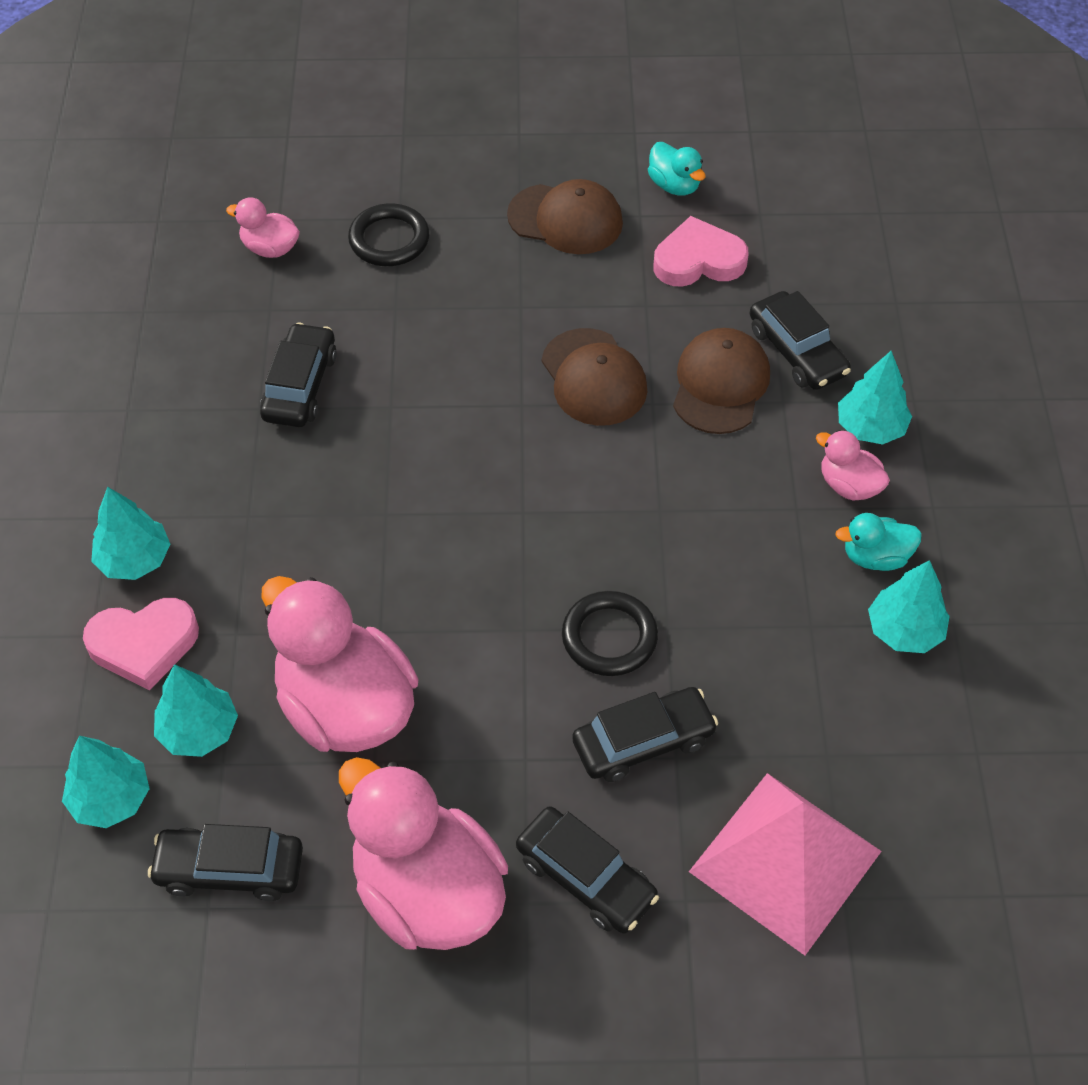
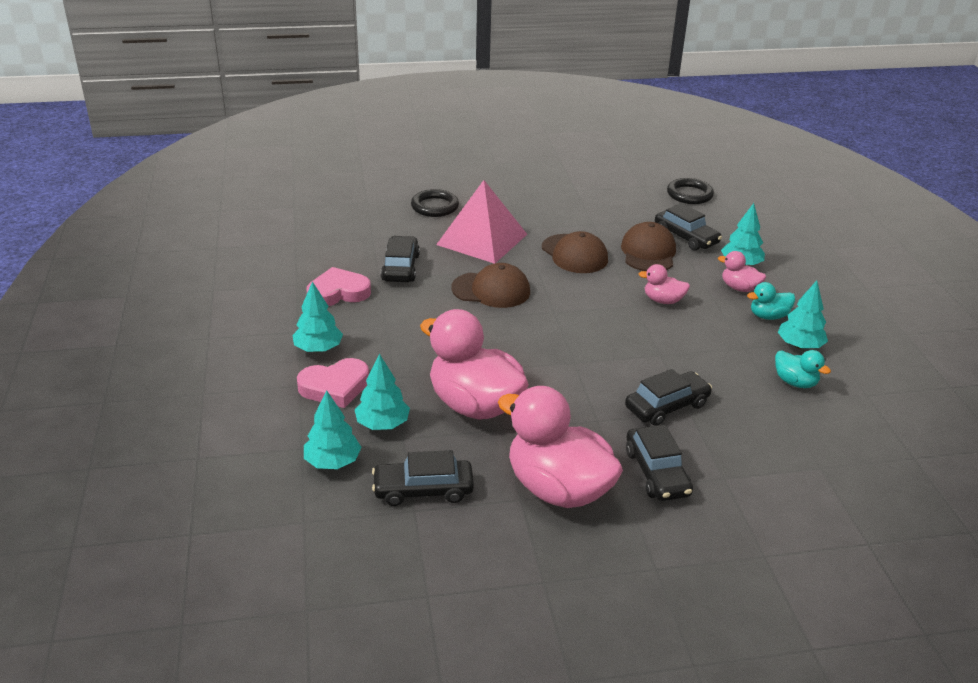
camera: 10 degrees left, 20 degrees down
(270, 248) = (365, 213): pink duck -> pink duck (663, 300)
(565, 219) = (534, 194): brown cap -> brown cap (491, 290)
(585, 877) = (656, 472): black car -> black car turned 45 degrees clockwise
(609, 637) = (627, 361): black ring -> black ring (689, 194)
(674, 185) = (590, 178): turquoise duck -> turquoise duck (795, 382)
(698, 260) = (615, 205): pink heart -> pink heart (338, 292)
(785, 861) = (777, 453): pink pyramid -> pink pyramid (482, 239)

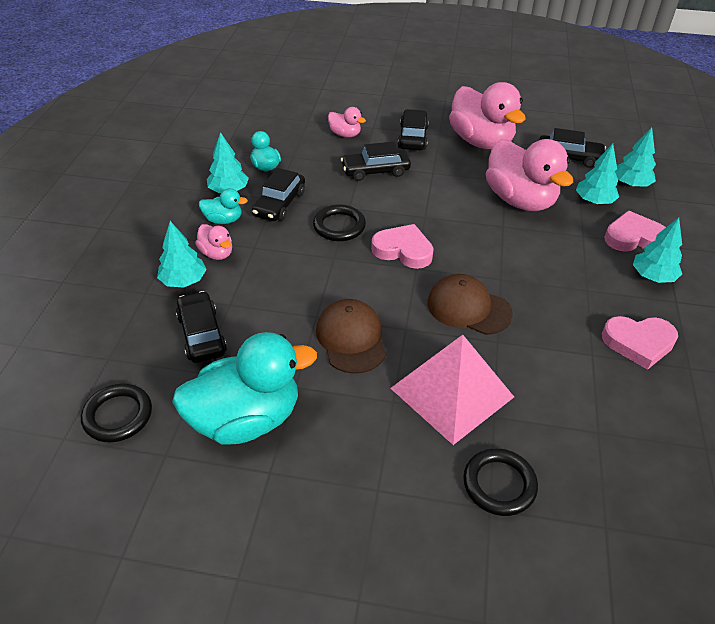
camera: 160 degrees left, 10 degrees up
(400, 268) = (564, 365): black car -> black car (279, 204)
(575, 324) = (403, 250): none -> pink heart
(610, 206) = (246, 419): none -> turquoise duck
(648, 252) = (266, 321): brown cap -> none
(654, 333) = (339, 226): none -> black ring
(663, 300) = (303, 256): pink duck -> pink duck (345, 134)

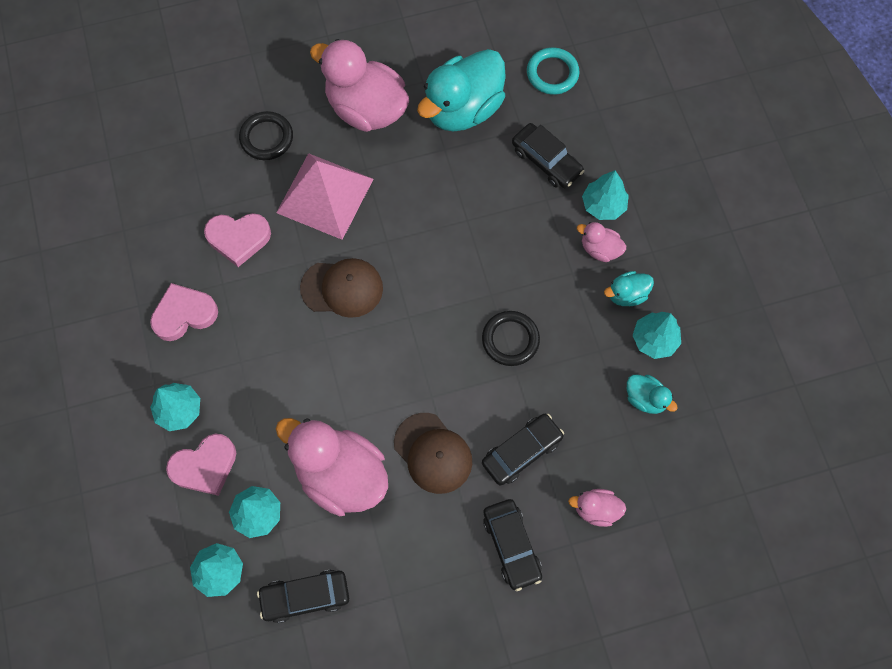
camera: 155 degrees right, 25 degrees up
(118, 415) = (552, 73): black ring -> turquoise ring
(279, 204) = (589, 344): black car -> none
(351, 338) = (426, 210): brown cap -> brown cap (433, 453)
(403, 250) = (431, 335): pink heart -> pink heart (238, 238)
(481, 142) = (424, 579): pink duck -> pink duck (366, 109)

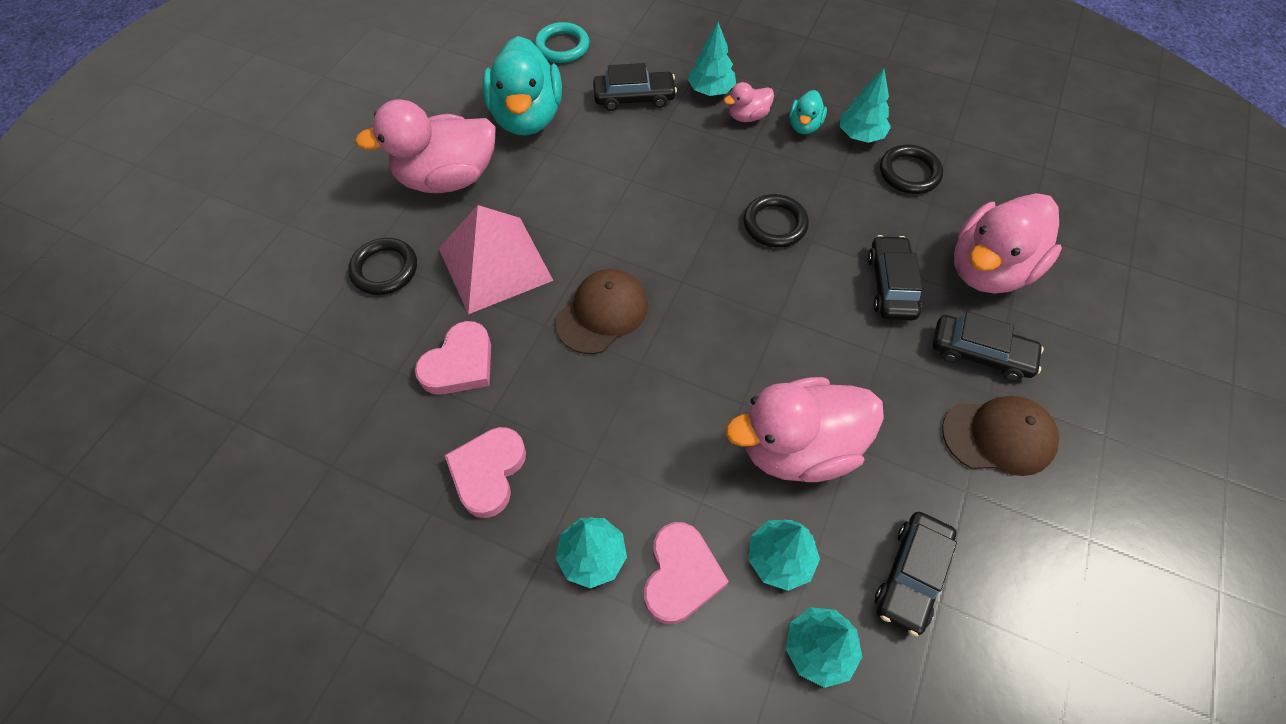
camera: 50 degrees left, 10 degrees down
(433, 453) = (837, 353): brown cap -> brown cap (998, 436)
(596, 509) = (988, 269): pink duck -> pink duck, size x2.16
(645, 399) = (909, 173): turquoise duck -> black ring

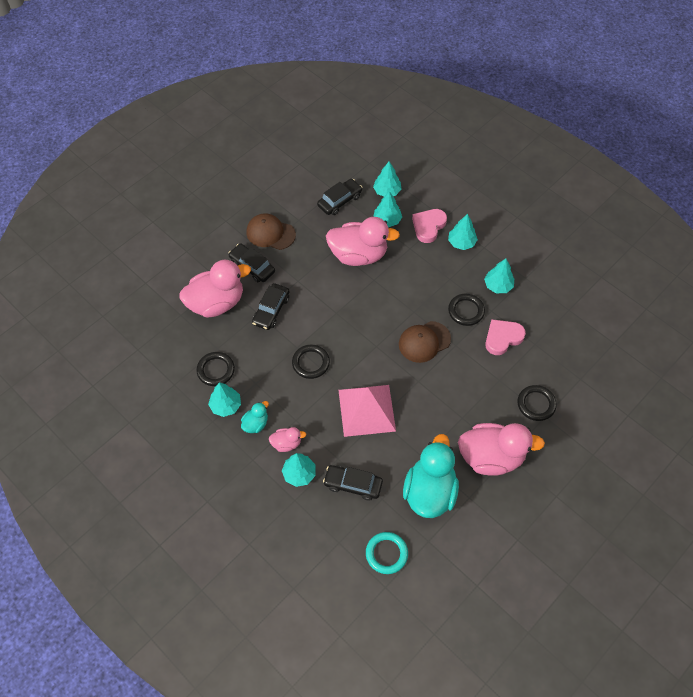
camera: 160 degrees left, 0 degrees up
(488, 472) = (498, 285): pink heart -> turquoise tree
(495, 264) = (474, 388): pink pyramid -> pink pyramid (367, 410)
(541, 395) = (466, 311): none -> black ring

